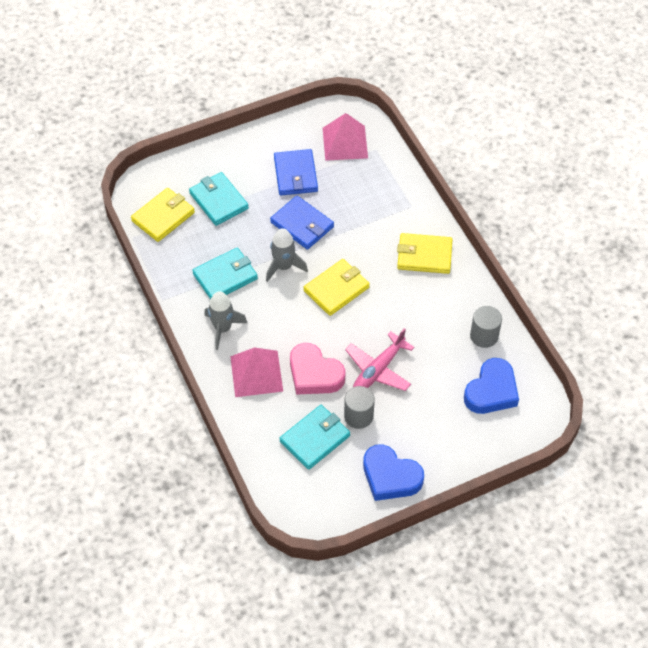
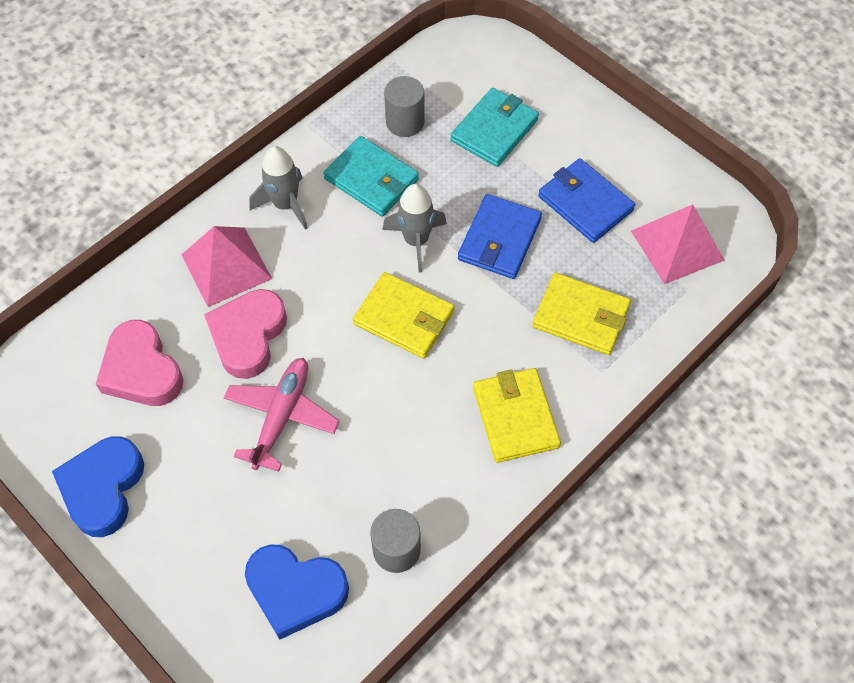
camera: 70 degrees right, 5 degrees up
(163, 216) = (439, 80): yellow wallet -> yellow wallet (581, 316)
(296, 174) = (585, 203): blue wallet -> blue wallet turned 75 degrees clockwise
(315, 438) = (142, 370): turquoise wallet -> pink heart
(358, 416) = (194, 414): grey cylinder -> grey cylinder (405, 122)
(378, 370) = (282, 416): pink plane -> pink plane turned 90 degrees clockwise

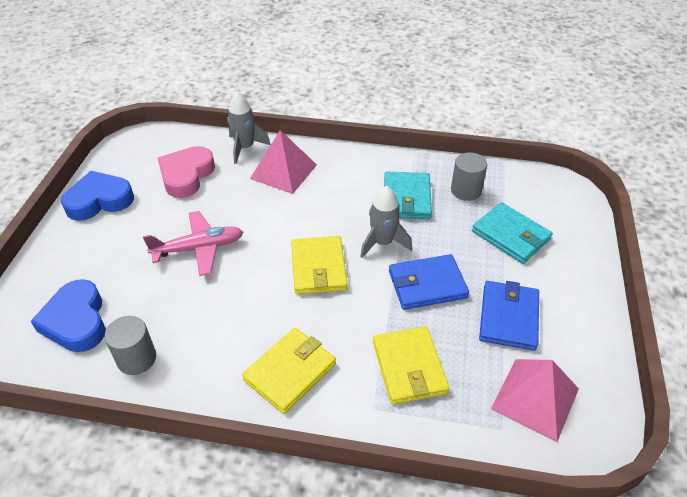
camera: 55 degrees right, 15 degrees down
(248, 336) = (243, 205): pink heart -> none
(285, 204) = (349, 172): grey rocket -> grey rocket (245, 148)
(494, 130) = (511, 235): turquoise wallet -> turquoise wallet turned 45 degrees clockwise

